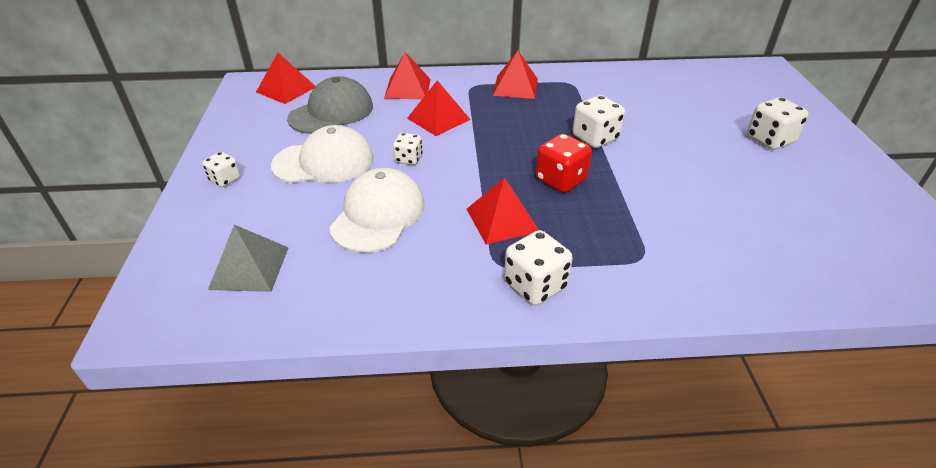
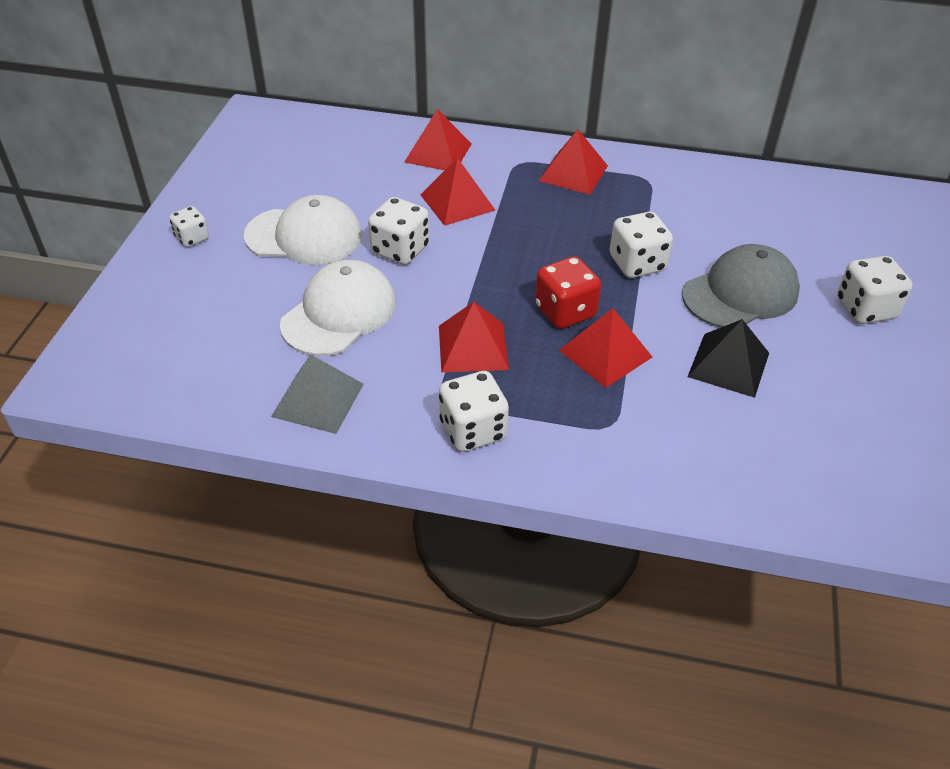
camera: 15 degrees right, 5 degrees up
(249, 268) = (187, 346): grey pyramid -> grey pyramid (317, 400)
(286, 89) = (294, 129): red pyramid -> red pyramid (605, 353)
(331, 112) = (335, 171): grey cap -> grey cap (740, 293)
(408, 159) = (400, 250): white dice -> white dice, size x1.64
(702, 194) = (728, 364): none -> black pyramid

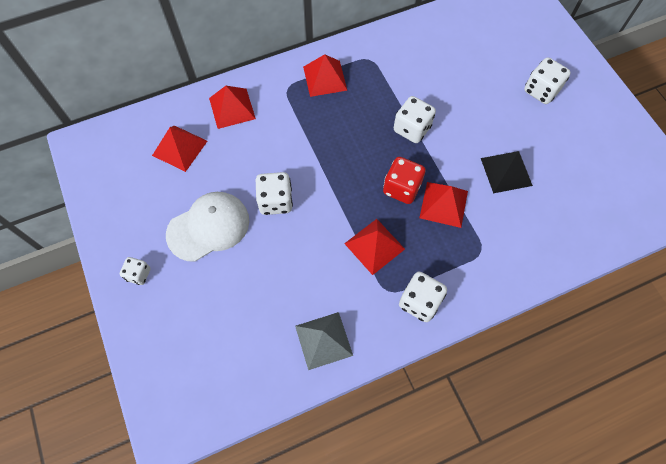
camera: 35 degrees left, 20 degrees up
(339, 313) = (281, 272): white cap -> none
(457, 202) = (277, 142): red pyramid -> red pyramid (180, 148)
(740, 293) = (477, 117): grey cap -> none

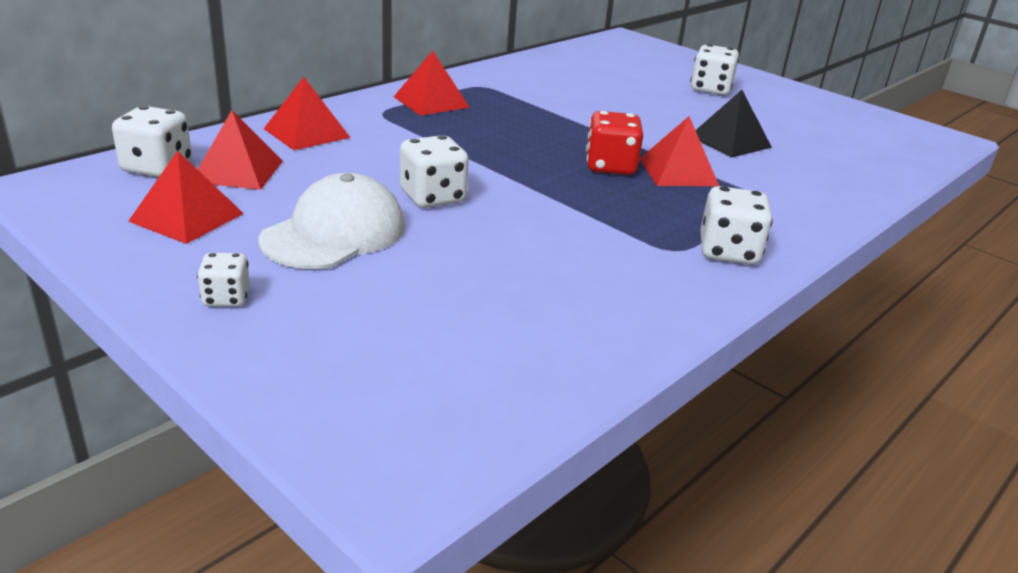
camera: 25 degrees left, 35 degrees down
(323, 340) = (618, 311): grey pyramid -> none
(374, 246) = (616, 215): red pyramid -> red pyramid (186, 217)
(412, 129) = (581, 125): white dice -> white dice (157, 168)

